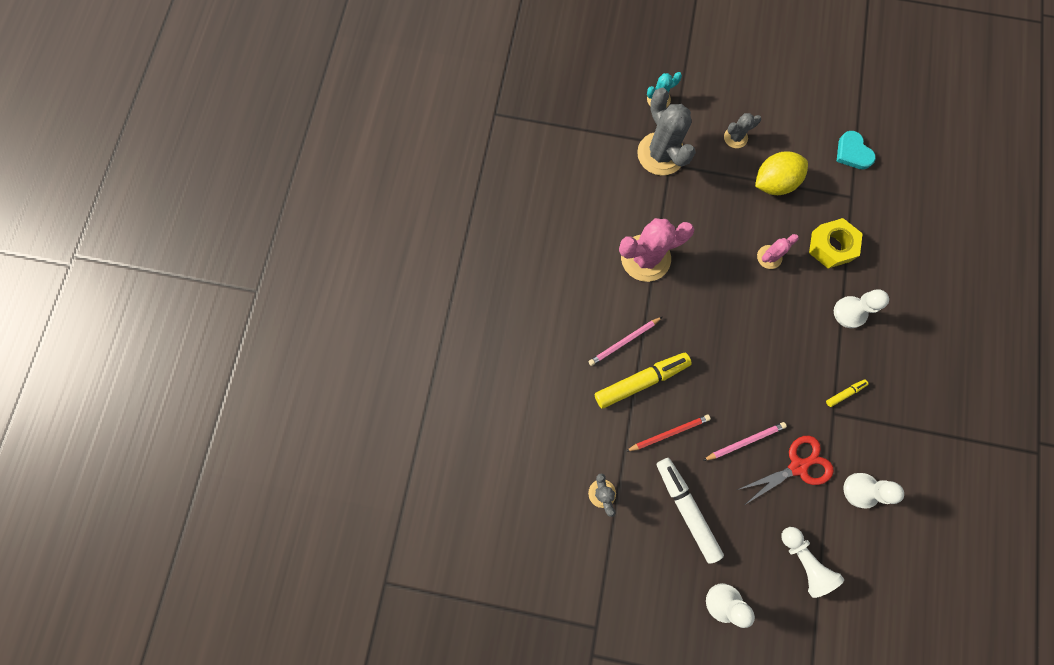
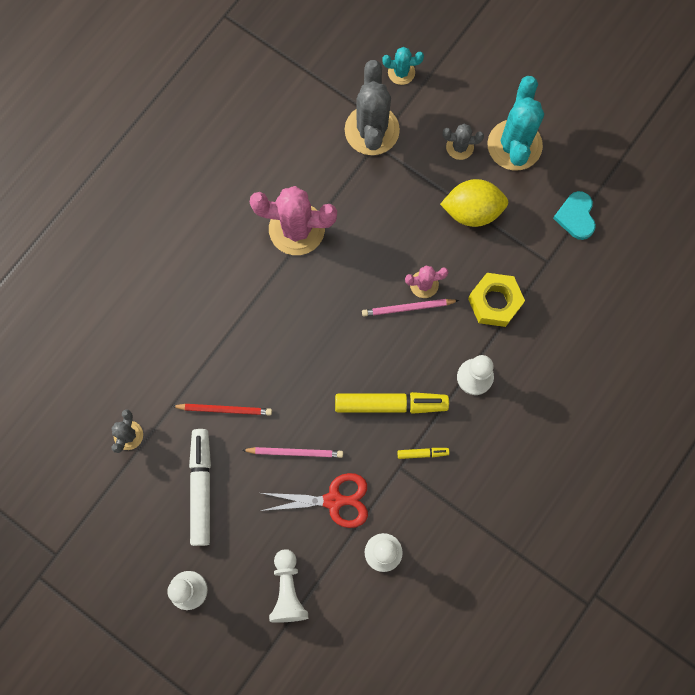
camera: 25 degrees right, 0 degrees up
(624, 341) = (229, 301): pink pencil -> pink pencil (408, 308)
(641, 381) = (225, 347): yellow marker -> yellow marker (391, 404)
(776, 118) = (514, 145): none -> turquoise cactus

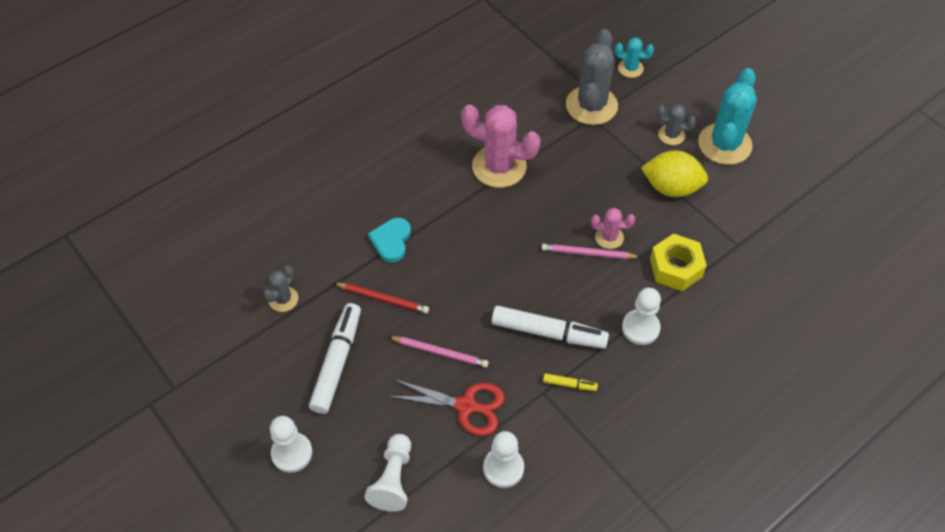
camera: 15 degrees right, 20 degrees down
(391, 404) = (548, 332): yellow marker -> white marker
(576, 216) = (773, 213): turquoise heart -> turquoise heart (391, 241)

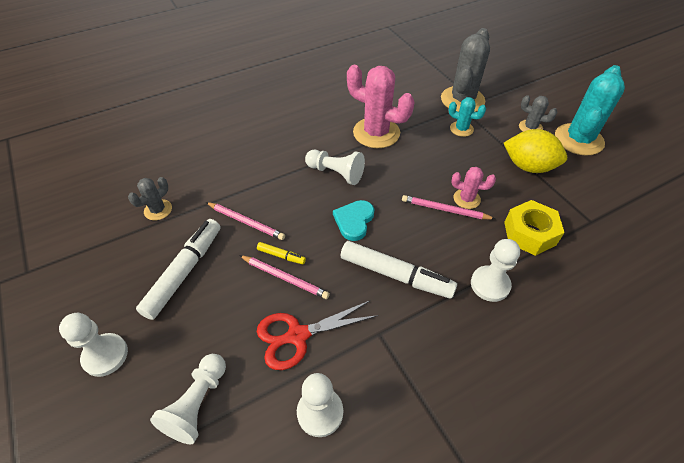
camera: 10 degrees right, 5 degrees down
(382, 299) = (246, 222): red pencil -> pink pencil
(391, 241) = (268, 176): turquoise heart -> turquoise heart (354, 221)
(464, 226) = (336, 173): none -> white pawn
(466, 406) = (297, 335): red scissors -> red scissors turned 135 degrees clockwise
(569, 384) = (409, 330): yellow marker -> yellow marker (281, 256)
(630, 68) = (498, 79): turquoise cactus -> turquoise cactus (461, 129)

